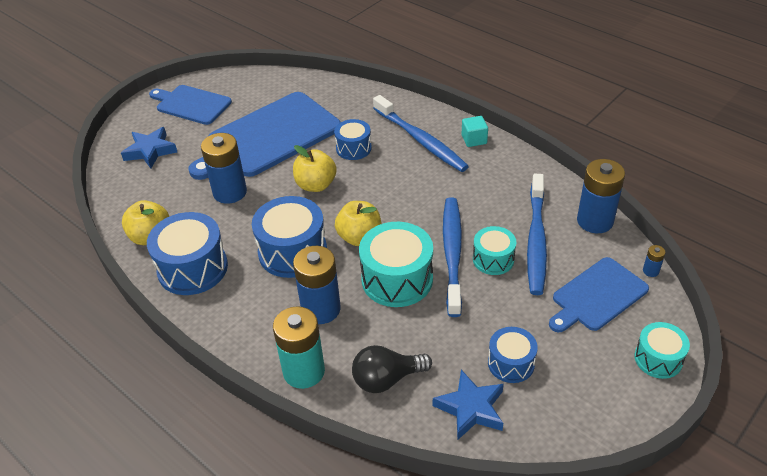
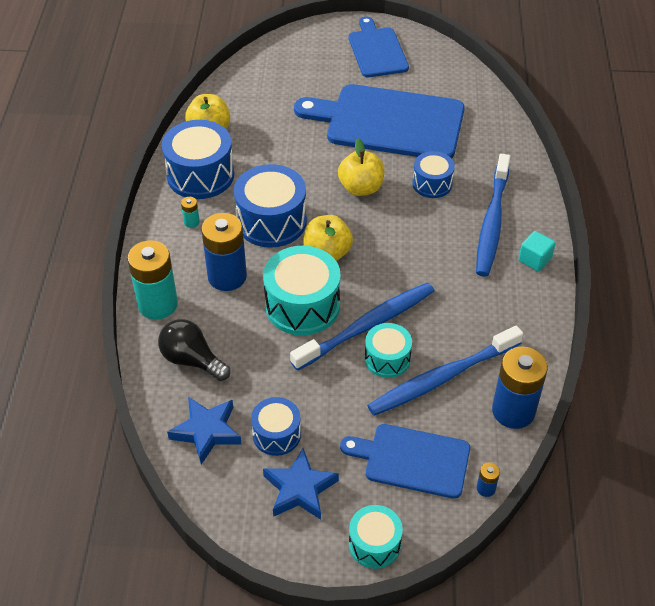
camera: 50 degrees right, 5 degrees up
(150, 151) = (298, 66): blue star -> blue star (300, 489)
(230, 192) = (299, 142): blue battery -> none
(238, 301) = (191, 222): none -> turquoise battery

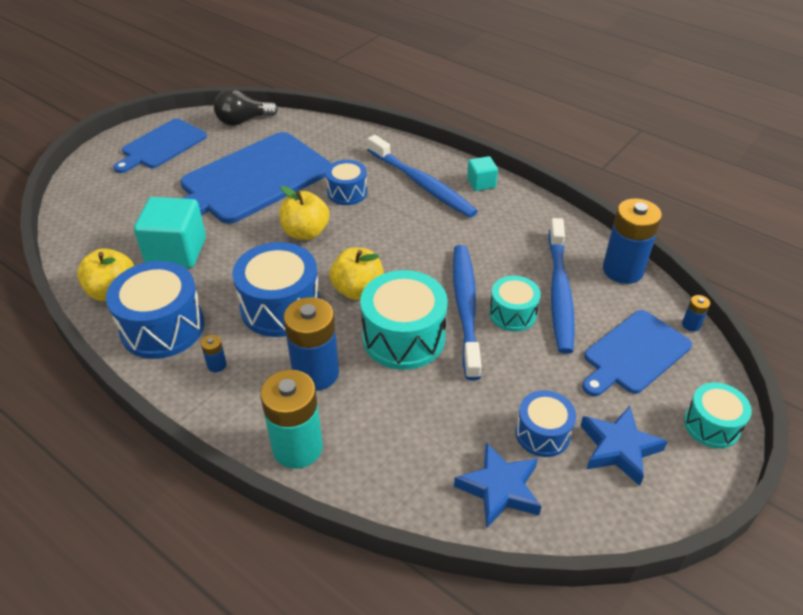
camera: 55 degrees left, 5 degrees down
(191, 222) = (217, 365): turquoise battery -> blue battery
(192, 360) = (397, 455): black light bulb -> black light bulb (243, 121)
(274, 134) = (176, 251): none -> turquoise cube
(377, 50) = (162, 146): blue cutting board -> blue cutting board turned 75 degrees counterclockwise

